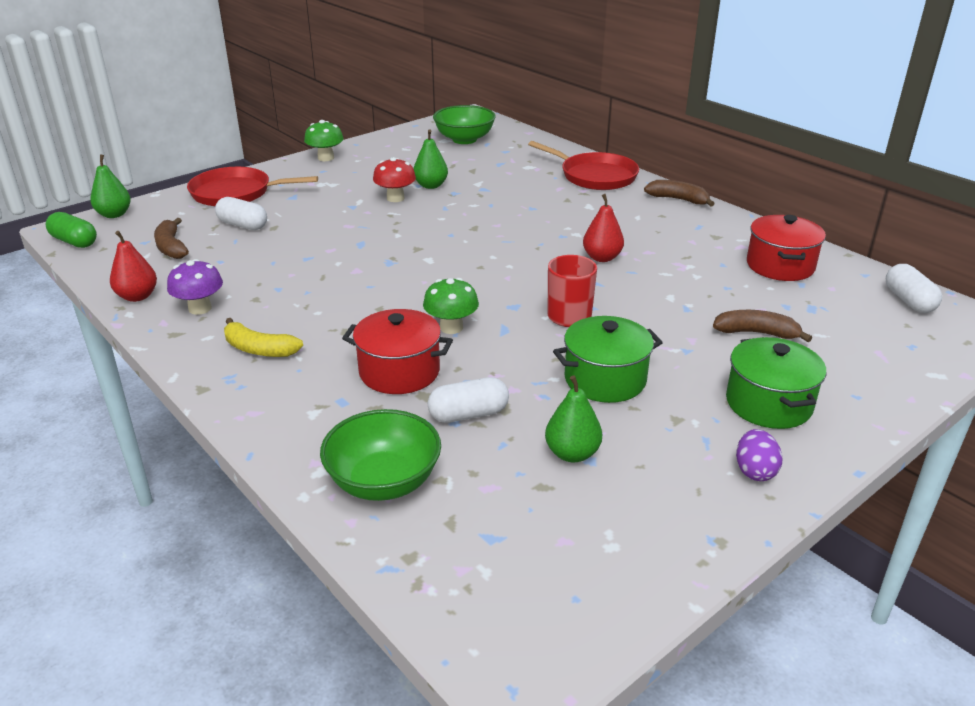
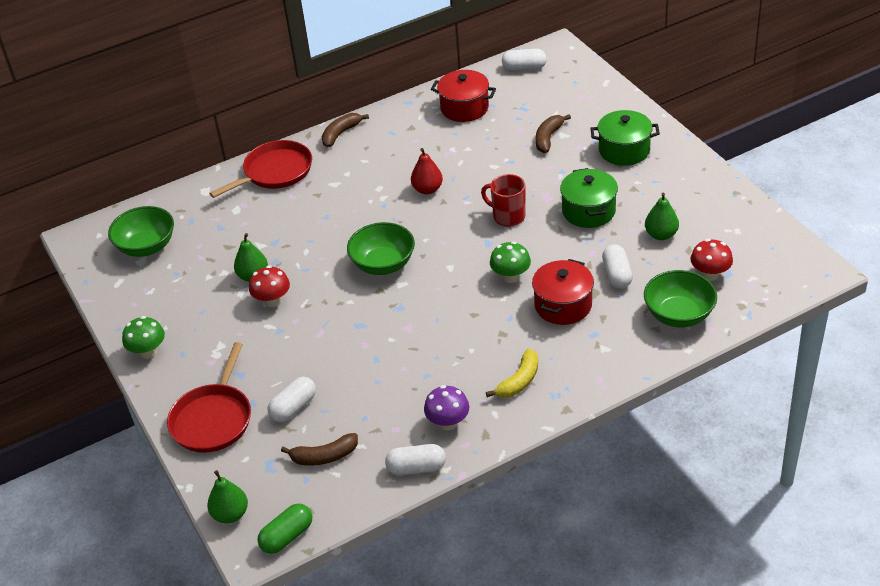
camera: 75 degrees left, 10 degrees up
(137, 296) = (416, 468): red pear -> white capsule
(460, 246) = (383, 264): none -> green bowl
(485, 514) = (710, 274): none -> red mushroom
(754, 471) = (683, 169): purple egg -> none

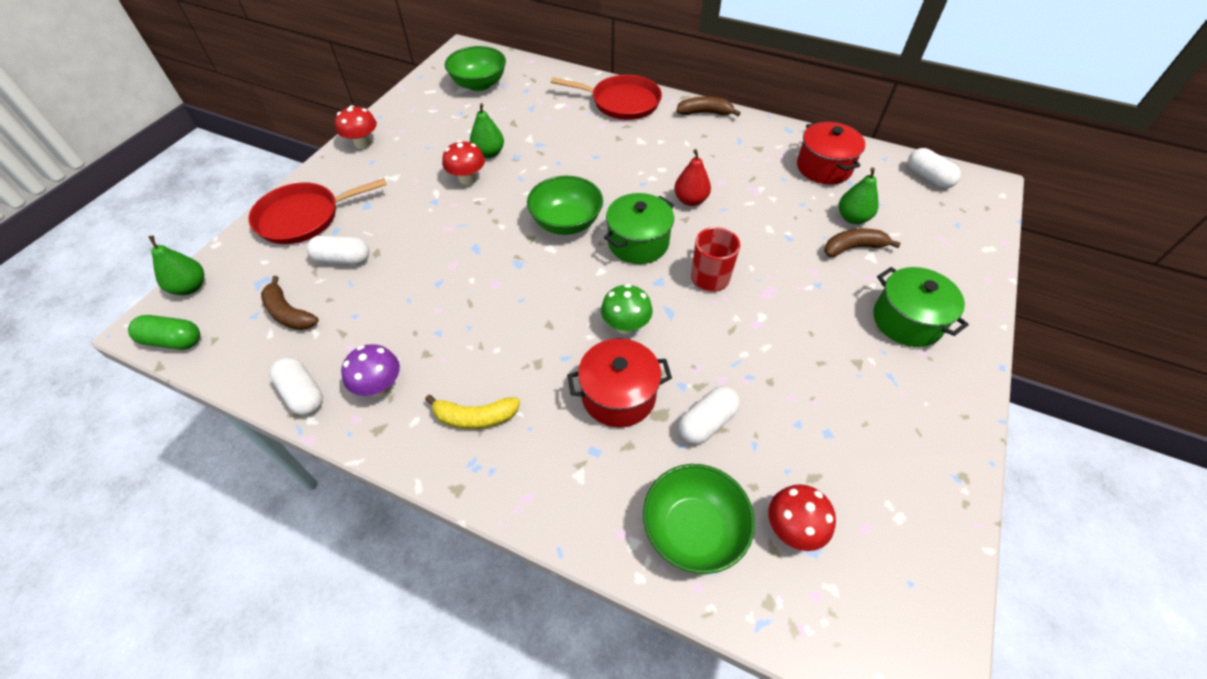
camera: 50 degrees right, 10 degrees up
(148, 352) = (363, 143): green mushroom -> red mushroom
(588, 211) = (781, 340): green pot -> green pot (638, 243)
(661, 235) = (811, 432): green pear -> green pear (852, 218)

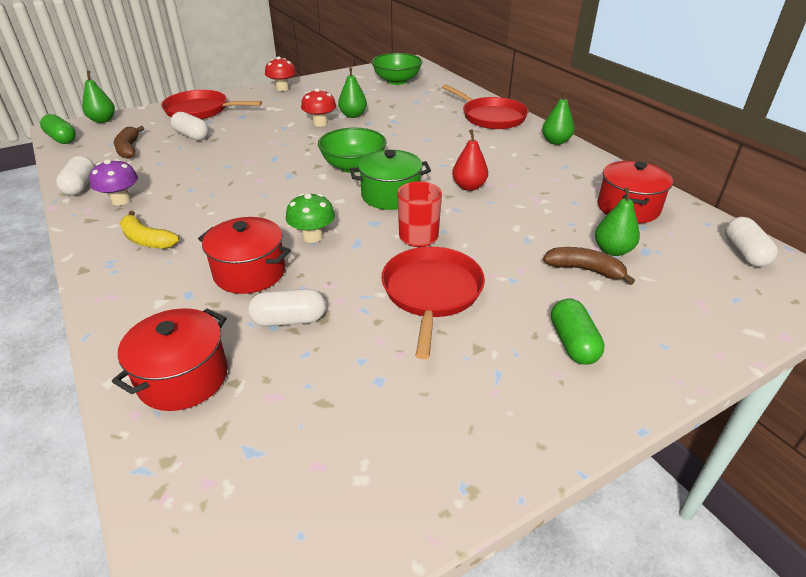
camera: 35 degrees right, 15 degrees down
(693, 529) = (183, 378): green bowl -> red pot
(705, 113) = (555, 142): brown banana -> green pear
(778, 330) = (431, 292): none -> red pan
(792, 528) = (256, 425): red mushroom -> none
(907, 320) = (573, 343): green pot -> green capsule

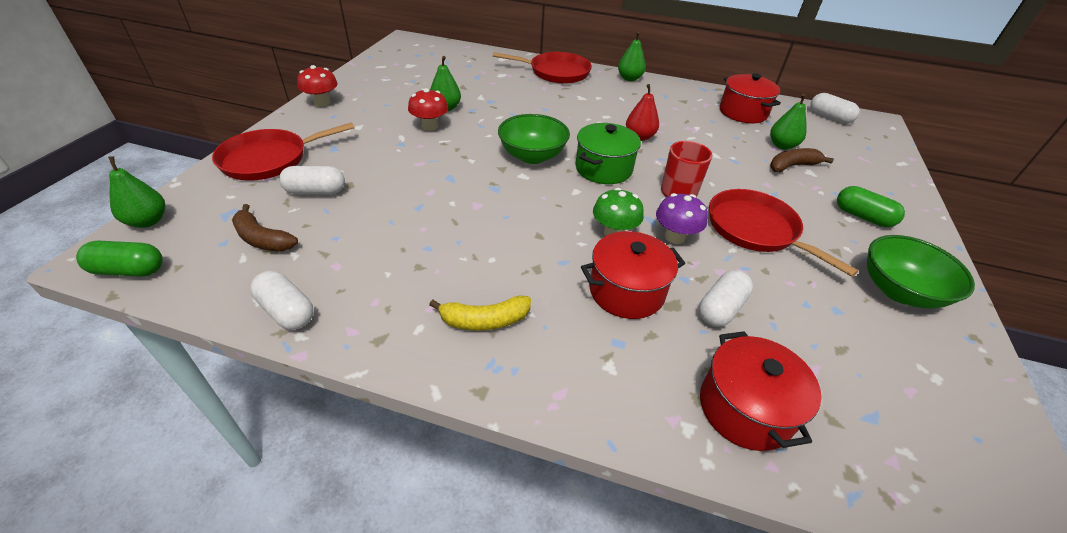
camera: 45 degrees left, 5 degrees up
(121, 200) = (374, 299): purple mushroom -> purple mushroom (675, 237)
(397, 81) = (425, 61): green bowl -> green bowl (899, 291)

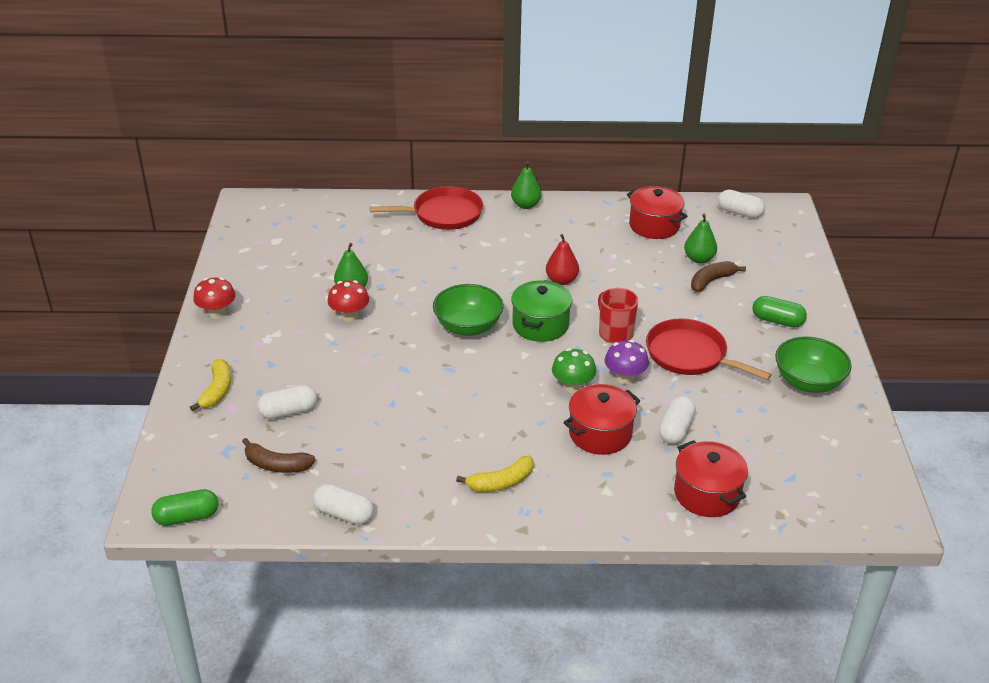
camera: 15 degrees left, 5 degrees down
(148, 221) = (160, 475): green pear -> none
(269, 159) = (217, 390): red pan -> yellow banana

